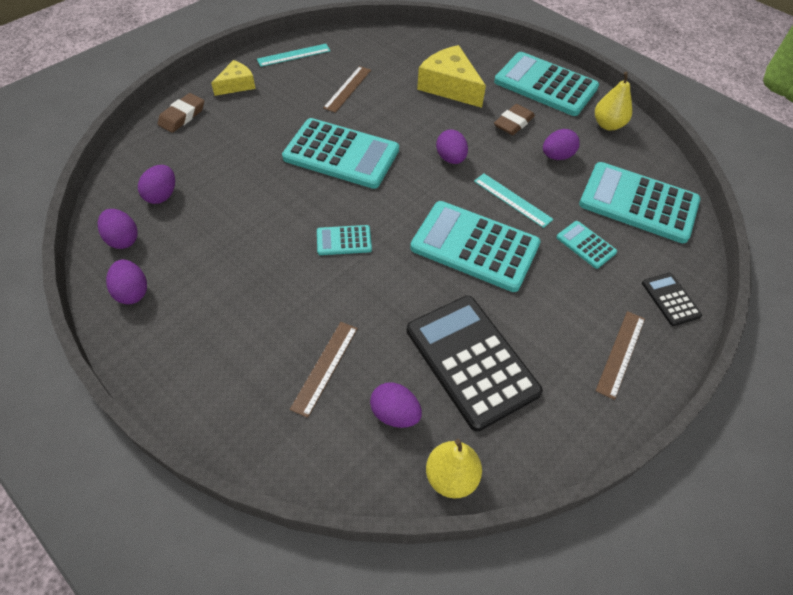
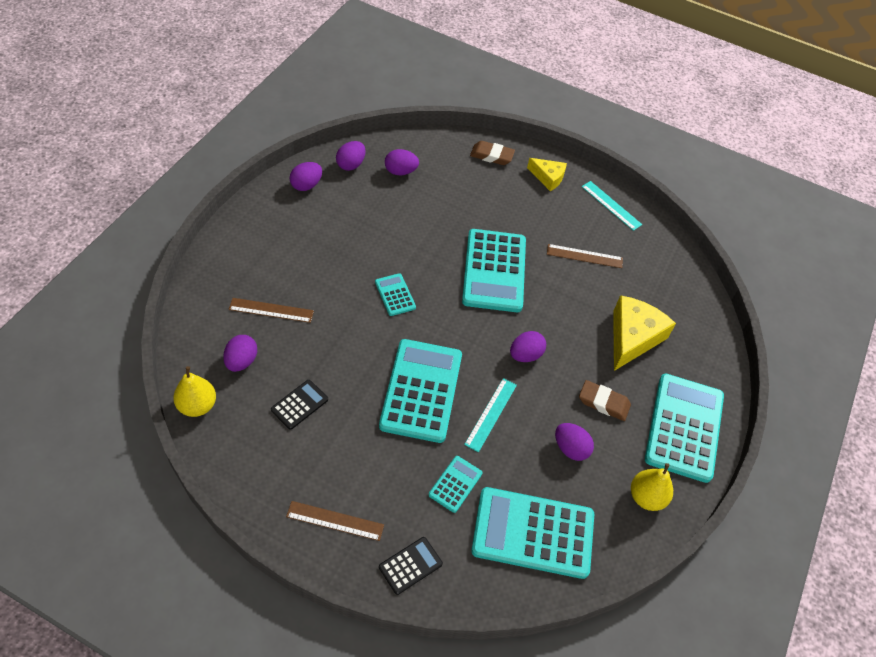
camera: 70 degrees right, 0 degrees up
(471, 360) = (299, 404): black calculator -> black calculator, size x0.47
(638, 203) = (533, 533): turquoise calculator -> turquoise calculator turned 90 degrees counterclockwise

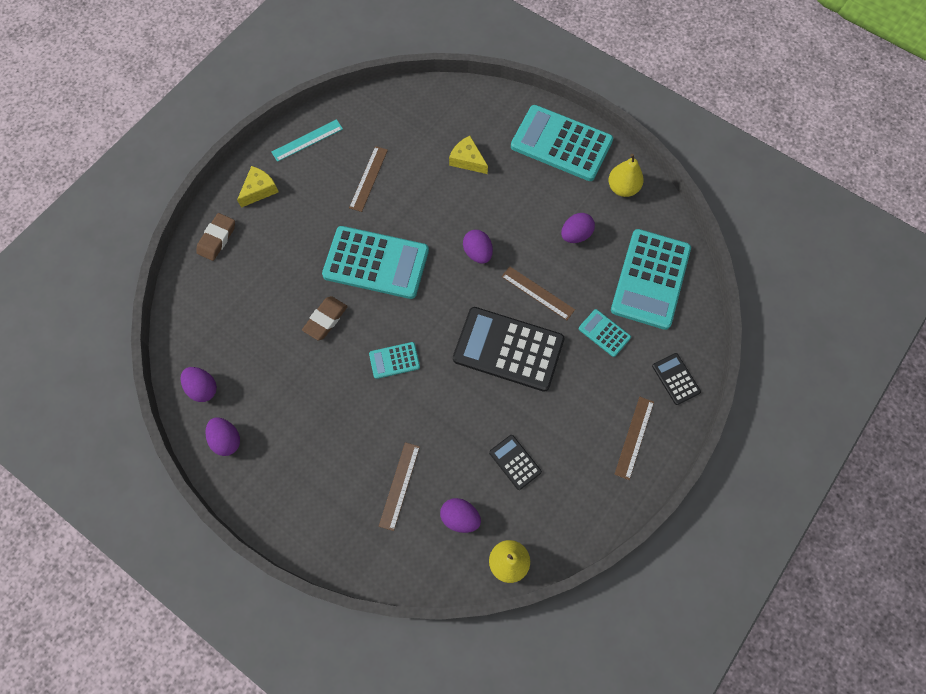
camera: 75 degrees left, 15 degrees up
(400, 171) = (223, 335): purple egg -> none
(421, 390) = (508, 349): turquoise calculator -> black calculator
(491, 414) = (538, 293): turquoise ruler -> brown ruler
(603, 403) = (533, 199): brown eraser -> brown eraser (325, 319)
(632, 337) = (467, 160): yellow cheese -> yellow cheese, size x0.59

